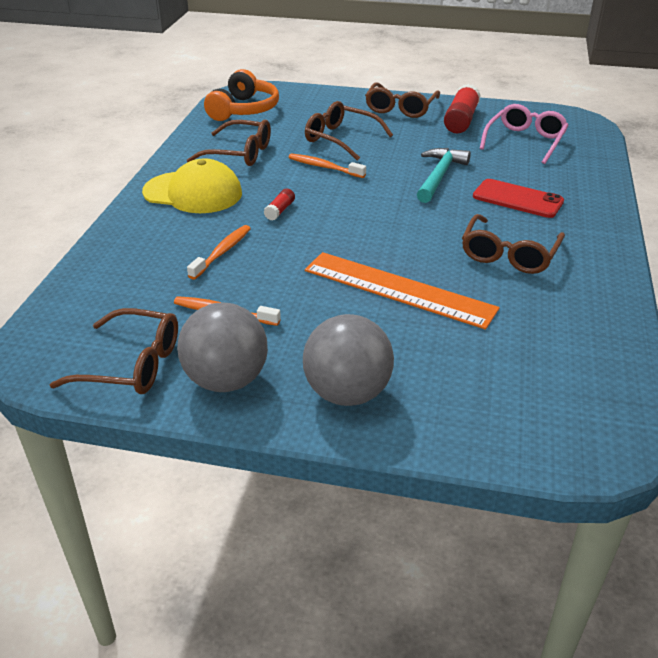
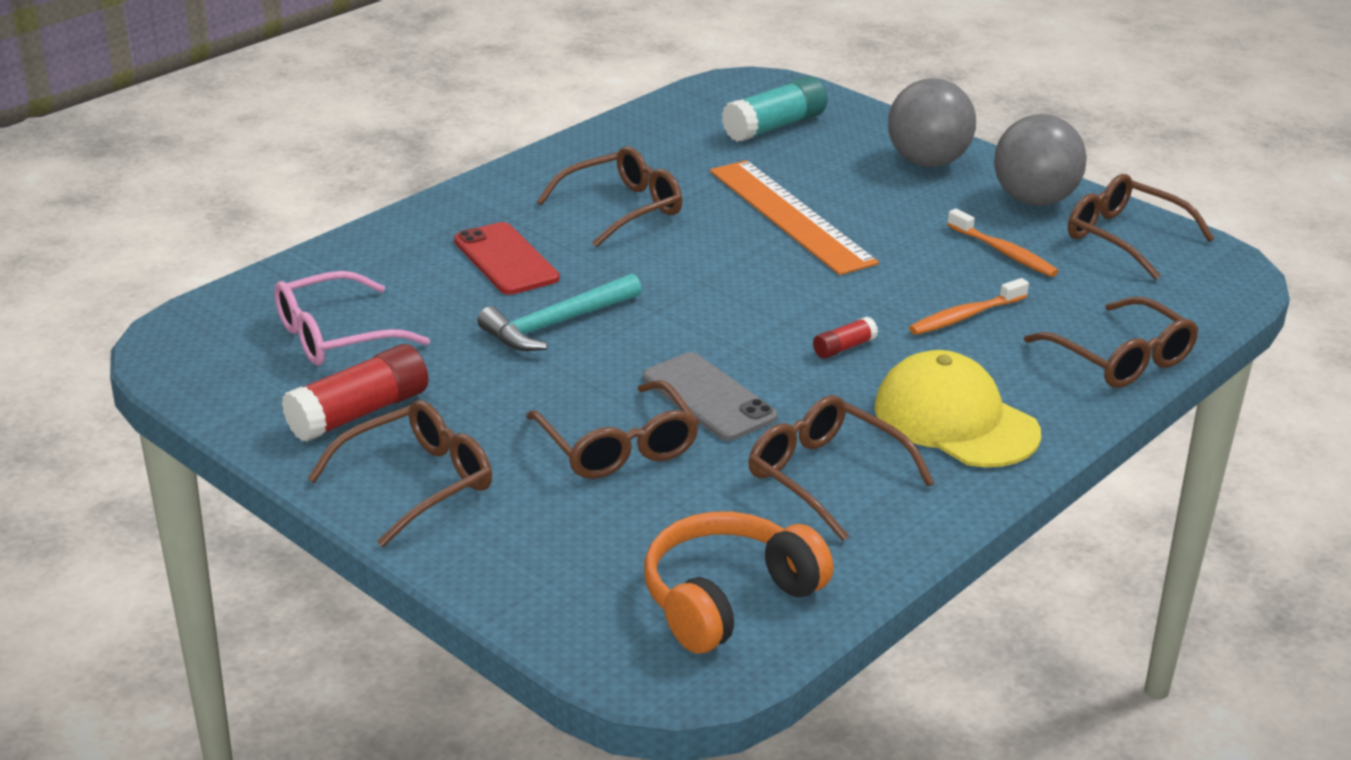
camera: 150 degrees left, 5 degrees down
(108, 255) = (1121, 359): none -> brown glasses
(324, 167) = (708, 398): orange toothbrush -> grey phone
(515, 385) = (775, 126): none -> turquoise glue stick

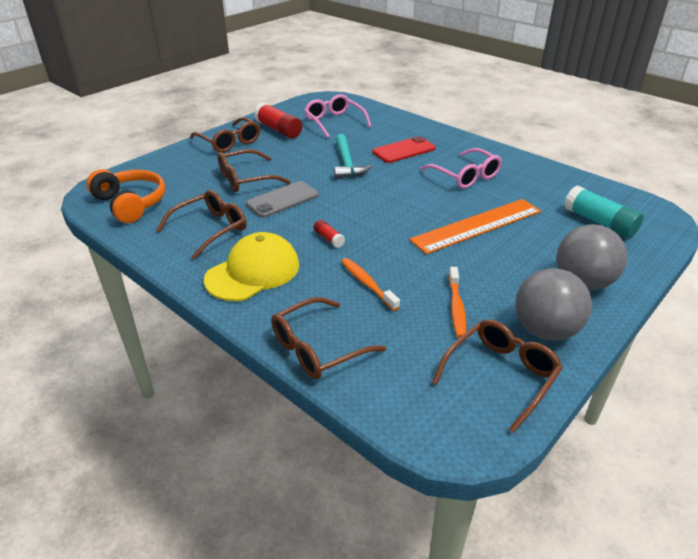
camera: 90 degrees right, 5 degrees up
(556, 324) = (347, 163): turquoise hammer -> turquoise hammer turned 150 degrees counterclockwise
(623, 208) = (466, 176): brown glasses -> pink glasses
(1004, 252) = (456, 307): orange toothbrush -> orange toothbrush turned 45 degrees counterclockwise

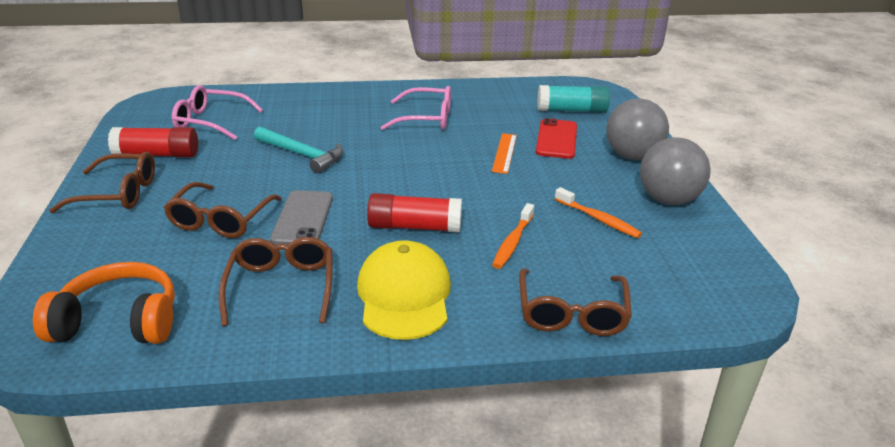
camera: 50 degrees left, 5 degrees down
(329, 238) = (414, 227): red glue stick -> red glue stick, size x2.01
(367, 284) = (512, 242): orange toothbrush -> orange toothbrush turned 75 degrees counterclockwise
(404, 150) = (334, 120): red phone -> red phone (556, 139)
(477, 225) = (504, 153): orange ruler -> orange ruler, size x0.53
(501, 374) = (697, 243): brown glasses -> none

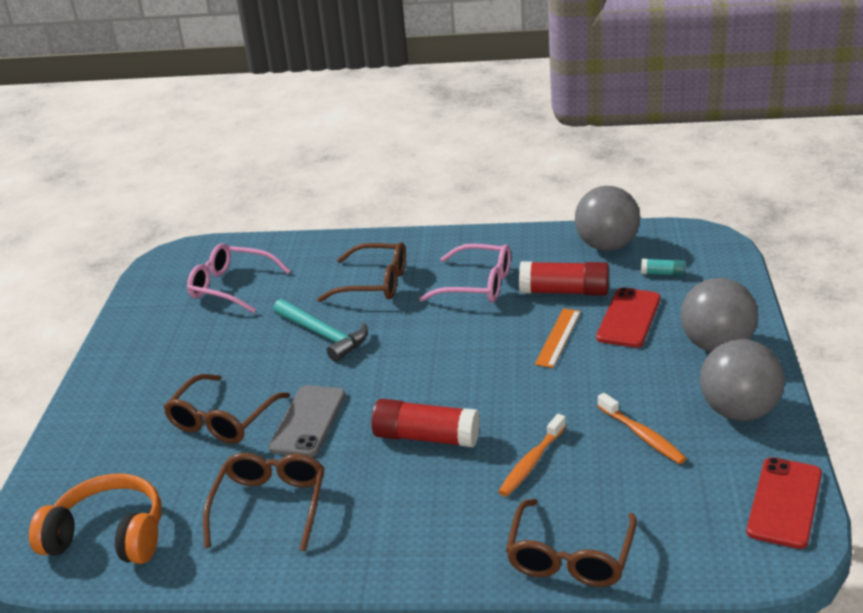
camera: 15 degrees right, 0 degrees up
(119, 194) = (125, 382): brown glasses -> brown glasses (375, 283)
(157, 155) = (169, 332): red glue stick -> red glue stick (564, 292)
(404, 295) = (394, 523): yellow cap -> none
(522, 93) = (607, 246): none -> grey ball
(572, 110) = (663, 274): turquoise glue stick -> turquoise glue stick, size x0.50
(732, 262) = (785, 502): none -> red phone

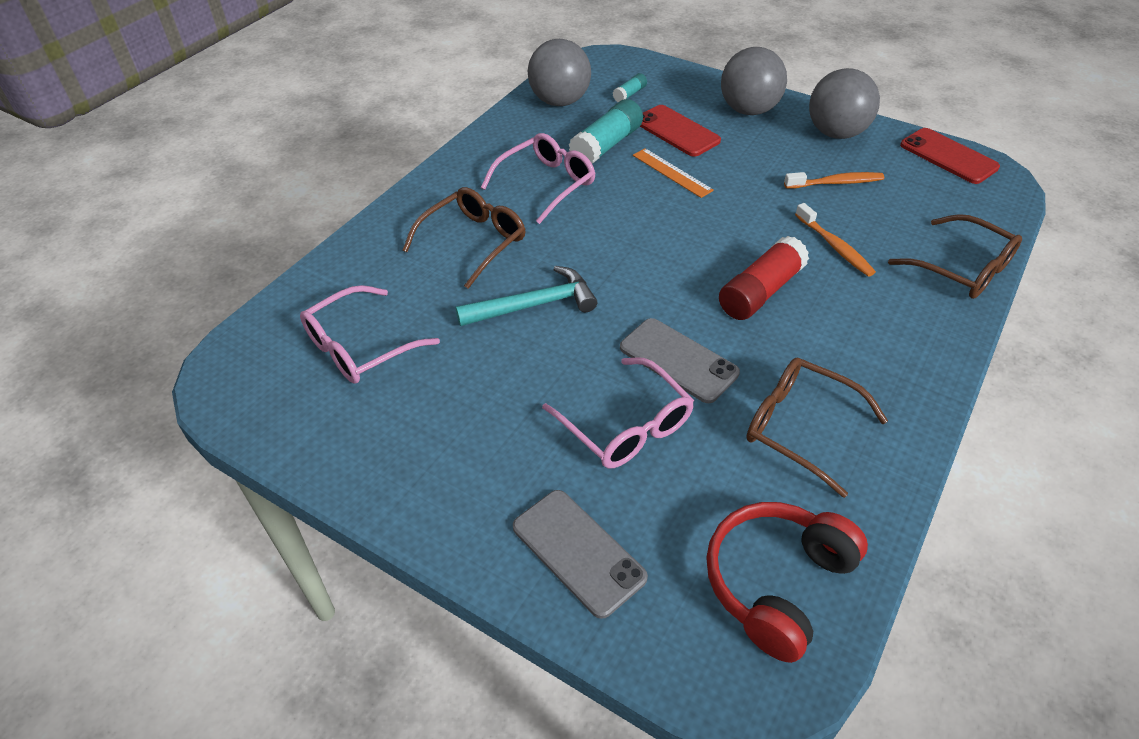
camera: 65 degrees left, 15 degrees up
(99, 439) = (578, 552): none -> grey phone
(109, 536) = (776, 583): orange headphones -> red headphones
(222, 421) = (627, 427): brown glasses -> pink glasses
(564, 292) = (606, 145): red glue stick -> turquoise glue stick

